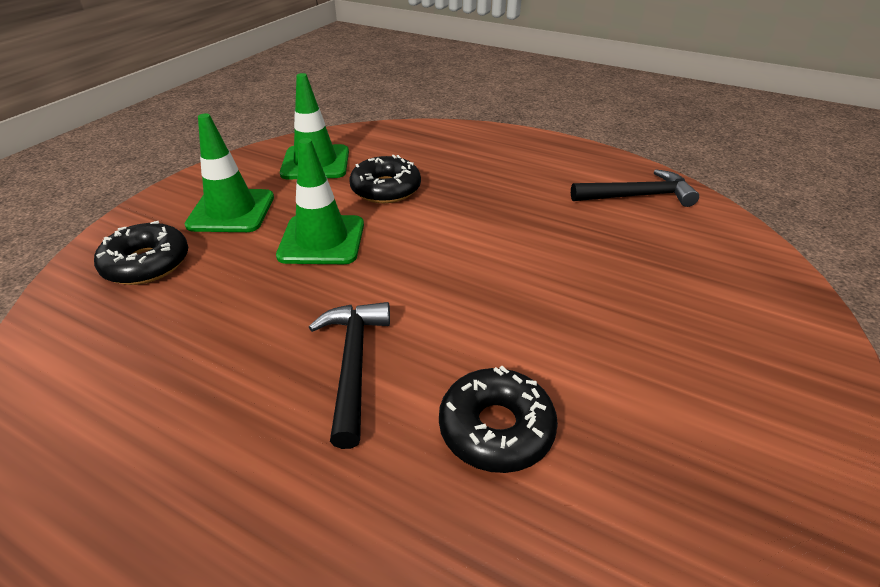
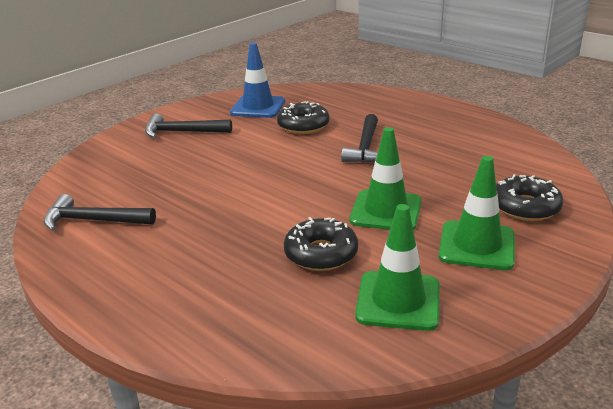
camera: 165 degrees left, 10 degrees down
(653, 510) = (258, 107): none -> blue traffic cone
(722, 371) = (182, 132): none -> black hammer

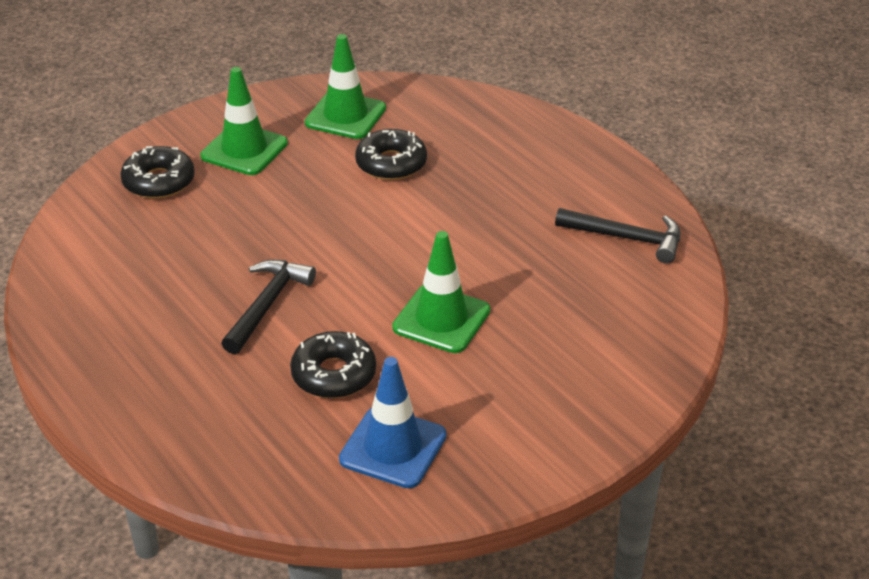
camera: 170 degrees left, 10 degrees up
(182, 132) = (529, 395): black hammer -> none
(386, 211) = (303, 200): green traffic cone -> green traffic cone (441, 319)

